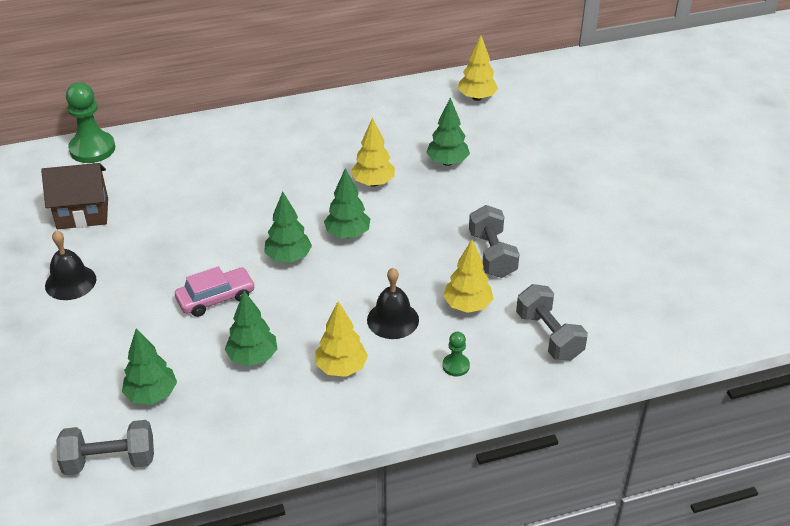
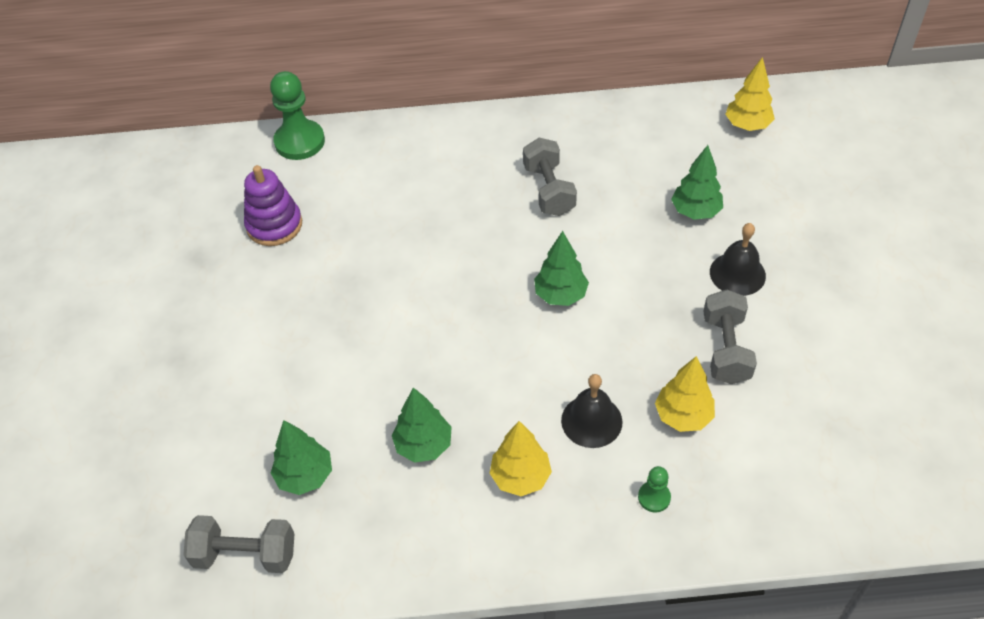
camera: 15 degrees right, 10 degrees up
(70, 282) = (246, 313): black bell -> black bell (737, 274)
(82, 213) = (274, 225): brown house -> purple stacking toy
(216, 298) = (397, 359): pink car -> none
(288, 258) = (488, 317): green tree -> none
(373, 183) = (603, 228): yellow tree -> none
(549, 336) = (774, 475): grey dumbbell -> grey dumbbell (549, 190)

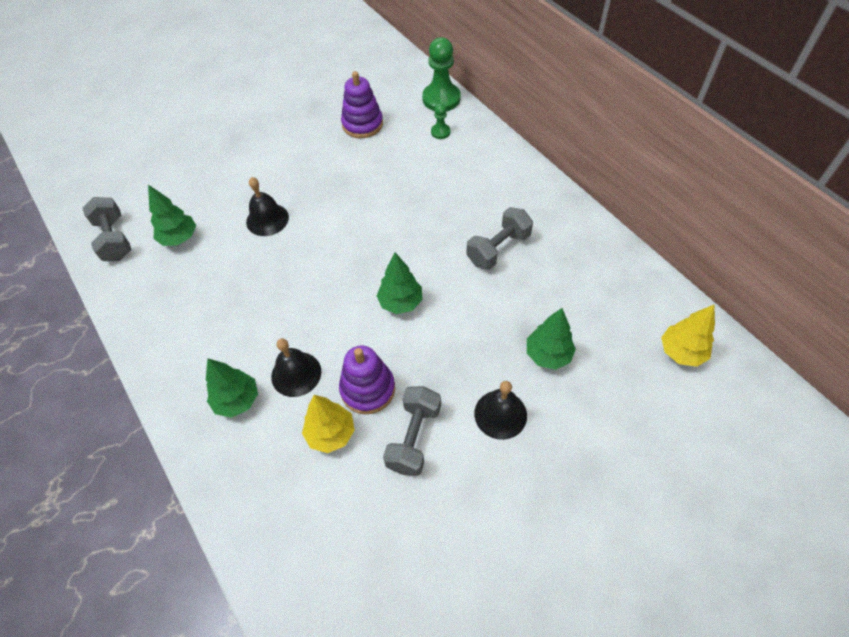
camera: 60 degrees right, 5 degrees up
(349, 372) = (267, 219): none -> black bell
(423, 445) = (229, 286): green tree -> green tree (237, 400)
(520, 477) = (228, 352): yellow tree -> none
(649, 365) = (368, 389): none -> purple stacking toy
(654, 497) = (247, 445): green pawn -> green pawn (440, 132)
(725, 349) = (414, 437): grey dumbbell -> grey dumbbell turned 45 degrees counterclockwise

